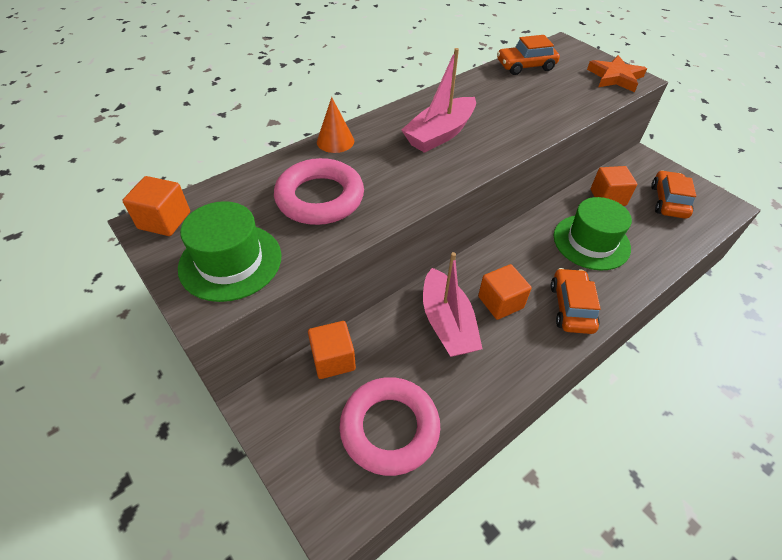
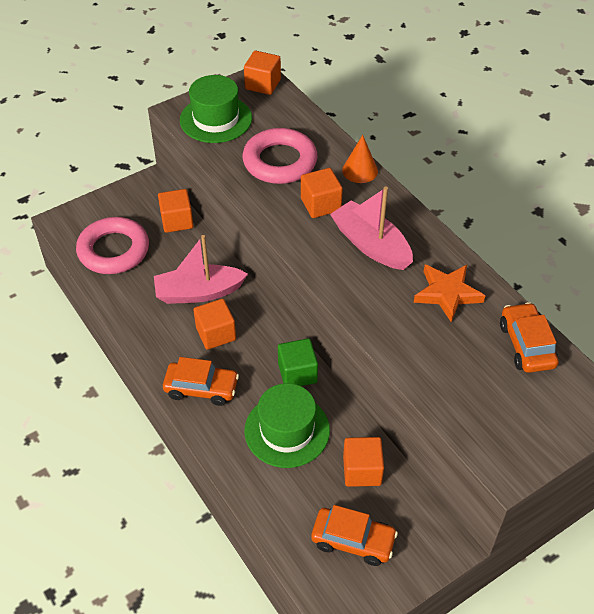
camera: 95 degrees right, 0 degrees up
(388, 166) = (320, 204): none -> orange cube
(529, 238) = (297, 373): none -> green cube
(615, 77) = (508, 442): orange star -> orange star (447, 293)

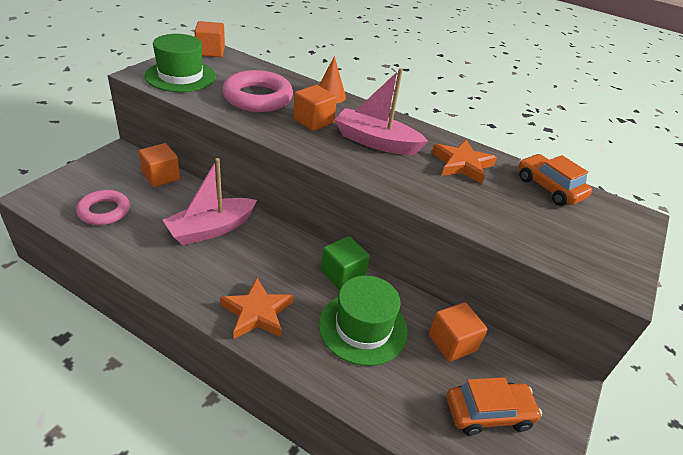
camera: 30 degrees left, 10 degrees down
(113, 250) = (104, 211): pink ring -> pink ring, size x0.65
(201, 388) = (257, 313): orange car -> orange star
(216, 334) = (246, 260): orange cube -> none

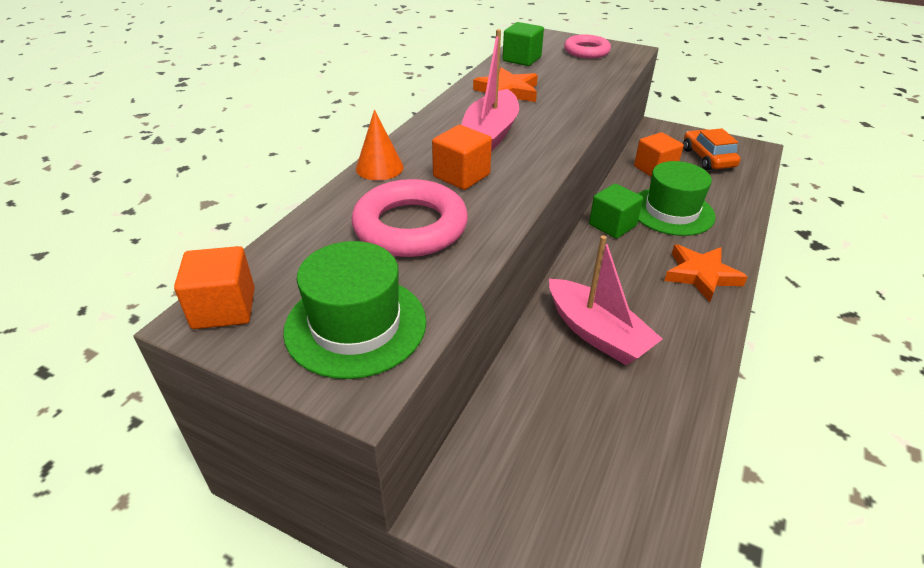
camera: 90 degrees left, 0 degrees up
(104, 211) = (621, 466): pink ring -> pink ring (586, 51)
(161, 176) = (502, 419): orange cube -> none
(549, 188) = (521, 59): orange car -> green cube

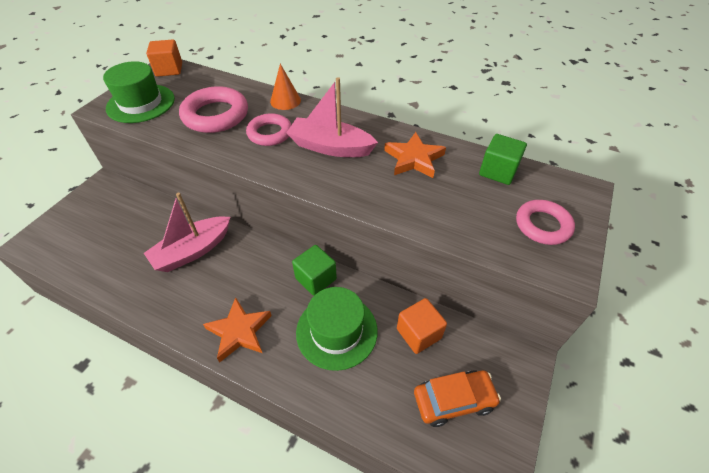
camera: 90 degrees right, 10 degrees up
(461, 176) = (270, 133): orange cube -> pink ring

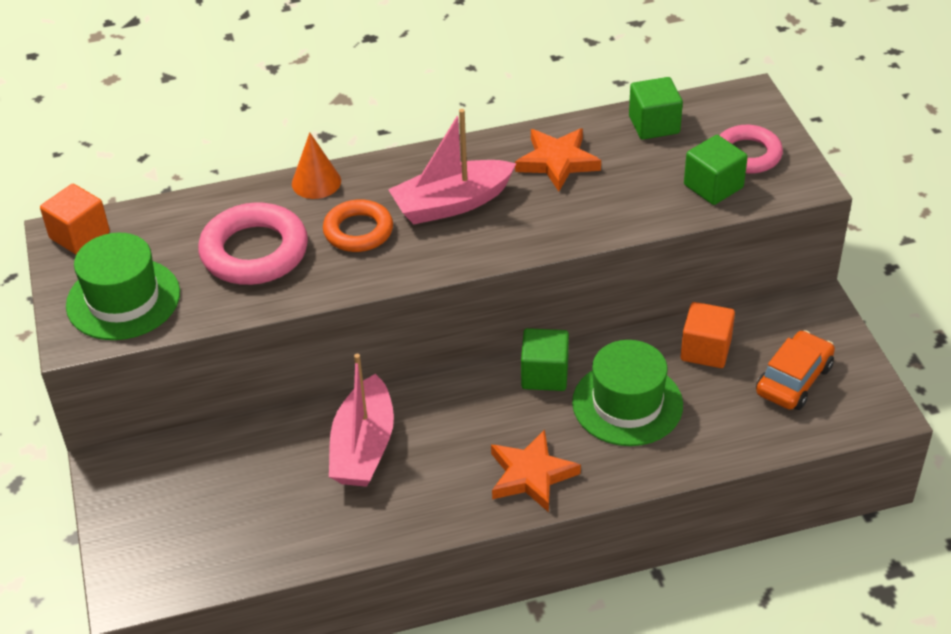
camera: 40 degrees left, 5 degrees down
(270, 133) = (358, 231): pink ring -> orange ring
(494, 231) = (713, 186): none -> green cube

